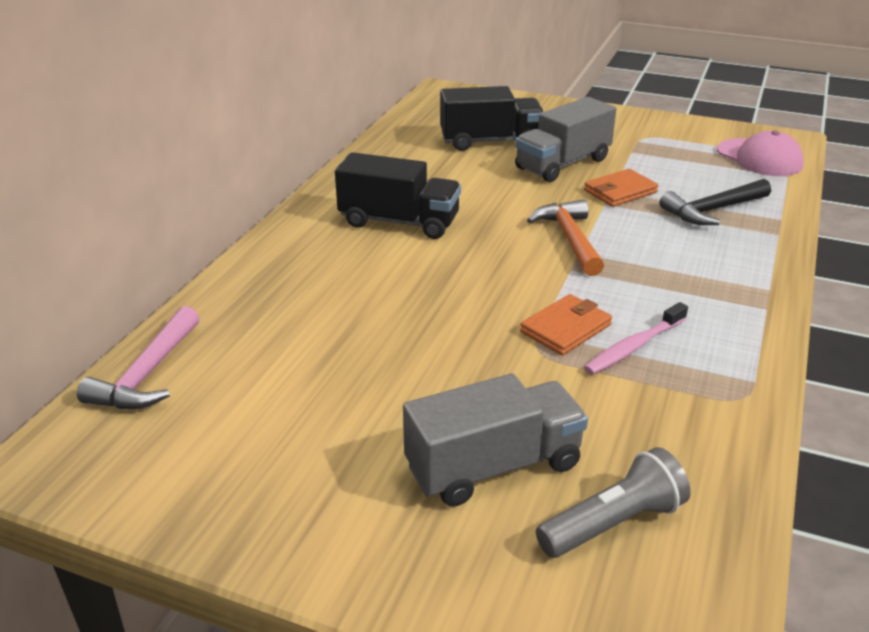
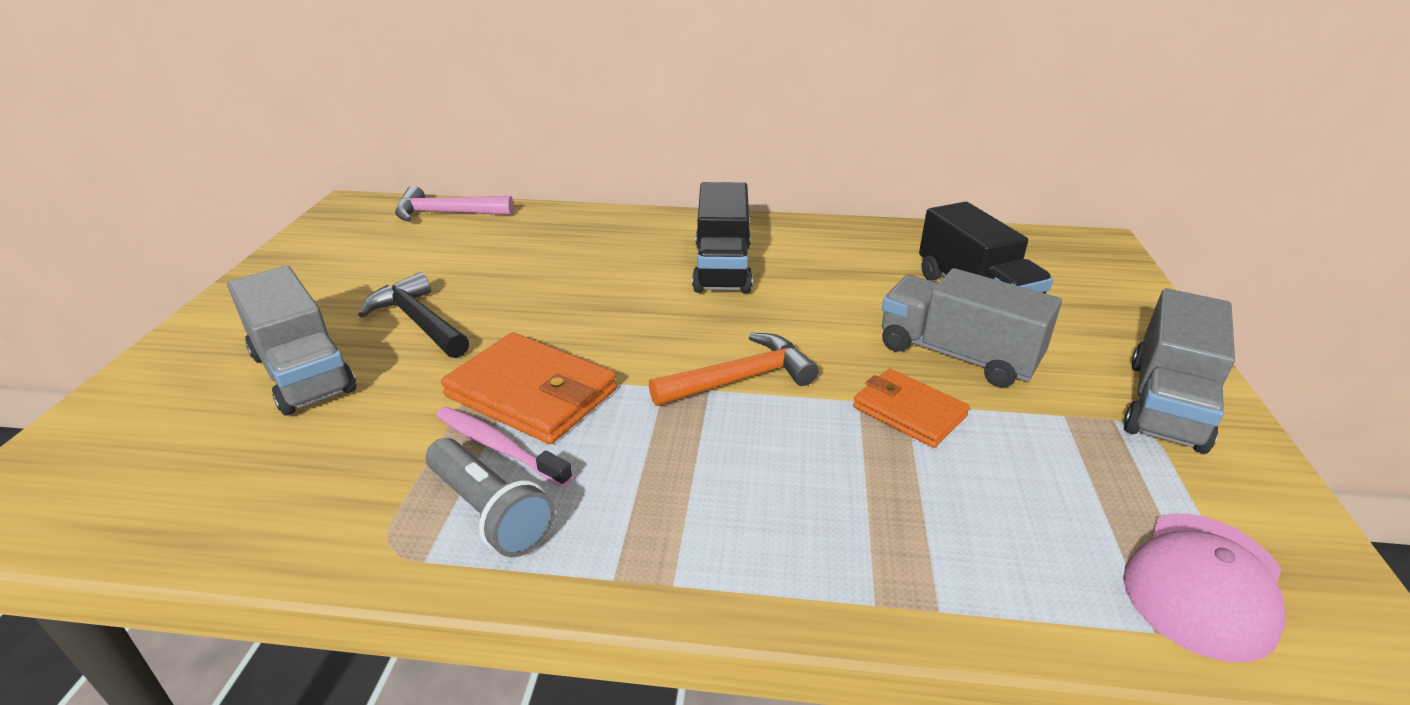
camera: 75 degrees right, 0 degrees up
(566, 328) = (531, 393): orange wallet -> orange wallet, size x1.57
(613, 523) = (201, 449): grey flashlight -> grey flashlight (490, 512)
(627, 125) = (1165, 404): none -> grey truck
(712, 210) = (913, 514): black hammer -> black hammer (419, 322)

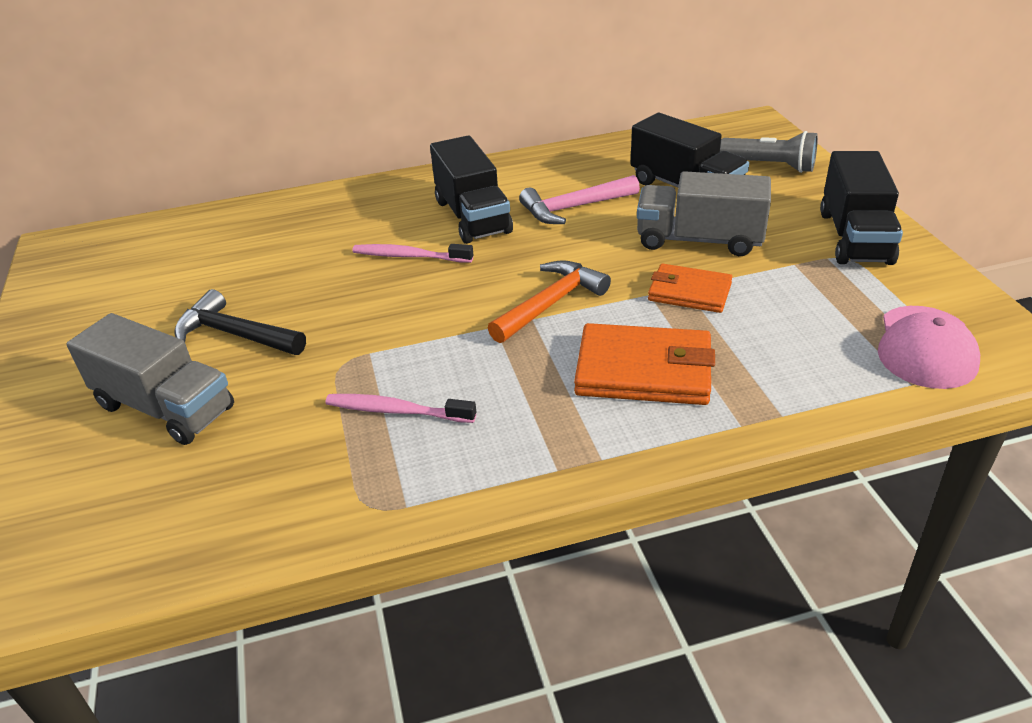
camera: 20 degrees left, 5 degrees up
(447, 213) = (170, 229): pink hammer -> pink hammer (574, 208)
(490, 512) = (430, 458): grey flashlight -> grey flashlight (770, 166)
(531, 393) = (390, 363): orange wallet -> orange wallet (644, 370)
(633, 291) = (410, 256): none -> pink toothbrush
(1165, 404) = (854, 237): grey truck -> black truck

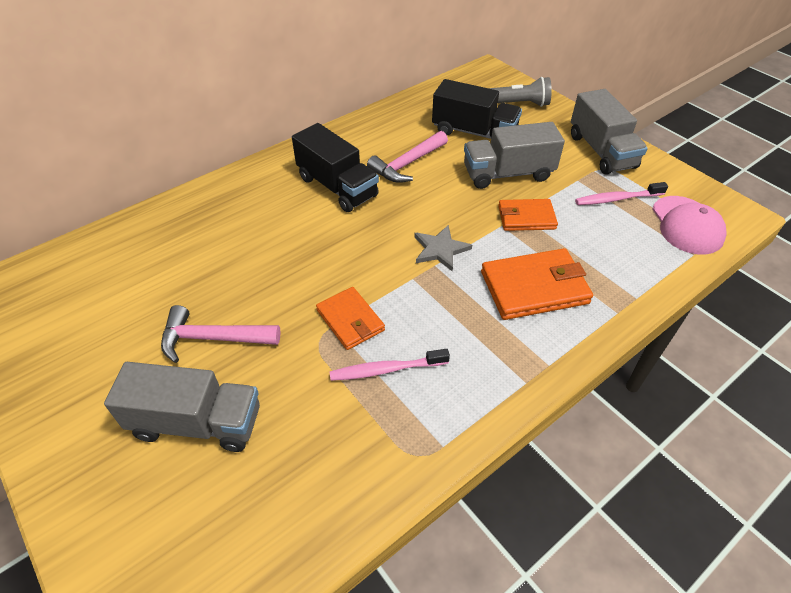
camera: 25 degrees left, 10 degrees up
(235, 334) = (213, 338): black hammer -> pink hammer
(391, 352) = (350, 320): none -> orange wallet
(410, 256) = (311, 233): pink toothbrush -> pink toothbrush (617, 199)
(550, 304) = (440, 249): orange hammer -> grey star
(854, 237) = (601, 151): black truck -> grey truck

